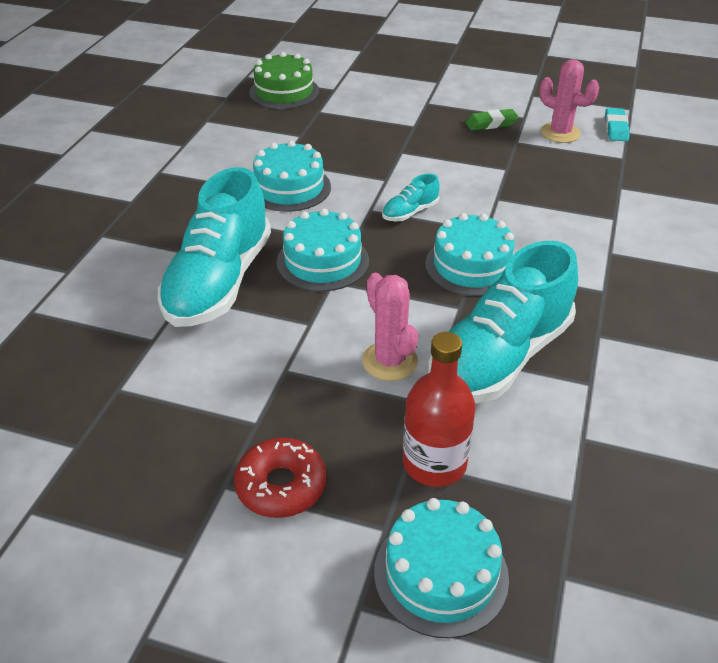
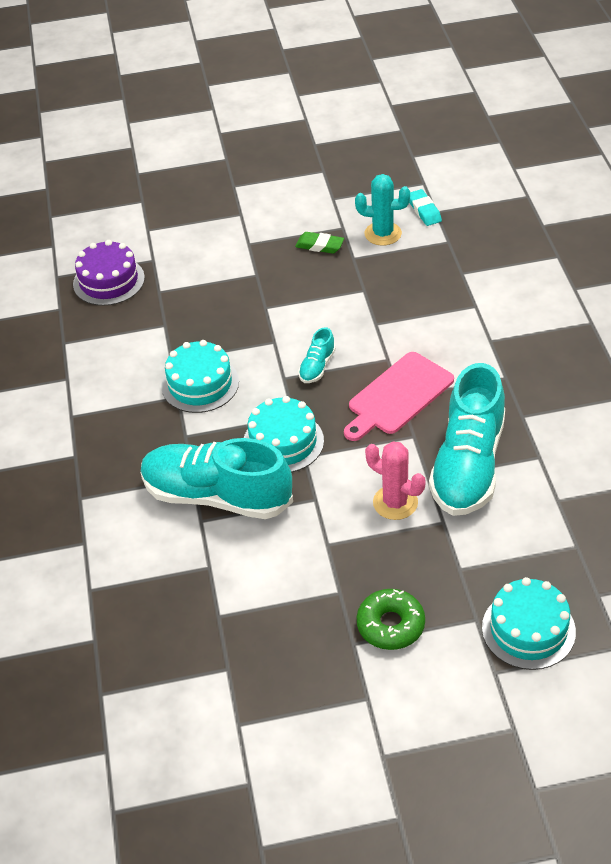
camera: 25 degrees left, 5 degrees up
(219, 282) = (217, 496): turquoise shoe -> turquoise shoe turned 120 degrees clockwise
(281, 486) = (390, 625): red donut -> green donut
(284, 92) = (109, 281): green cake -> purple cake
(434, 463) = (477, 562): red bottle -> none
(471, 265) = (398, 396): turquoise cake -> pink cutting board
(491, 123) = (319, 246): green eraser -> green eraser turned 60 degrees clockwise
(560, 133) = (383, 234): pink cactus -> turquoise cactus

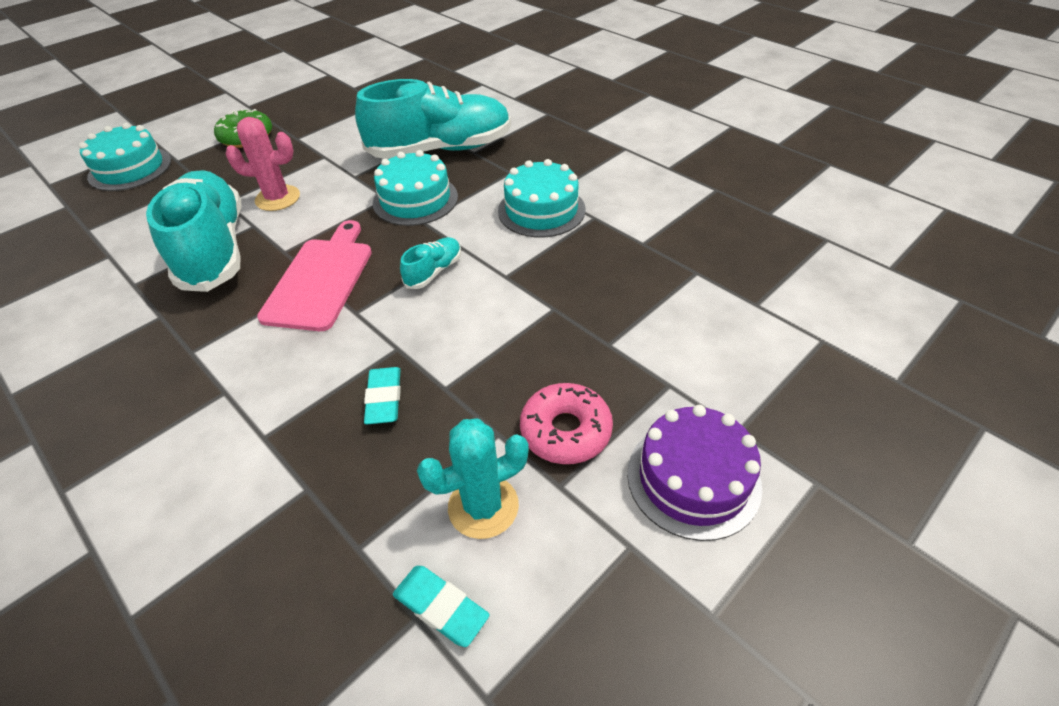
camera: 145 degrees right, 0 degrees up
(109, 281) = (766, 259): purple cake -> purple cake (693, 478)
(317, 366) = (434, 271): turquoise shoe -> turquoise shoe turned 45 degrees clockwise
(319, 246) = (565, 431): green eraser -> pink donut
(400, 298) = (384, 399): none -> turquoise eraser

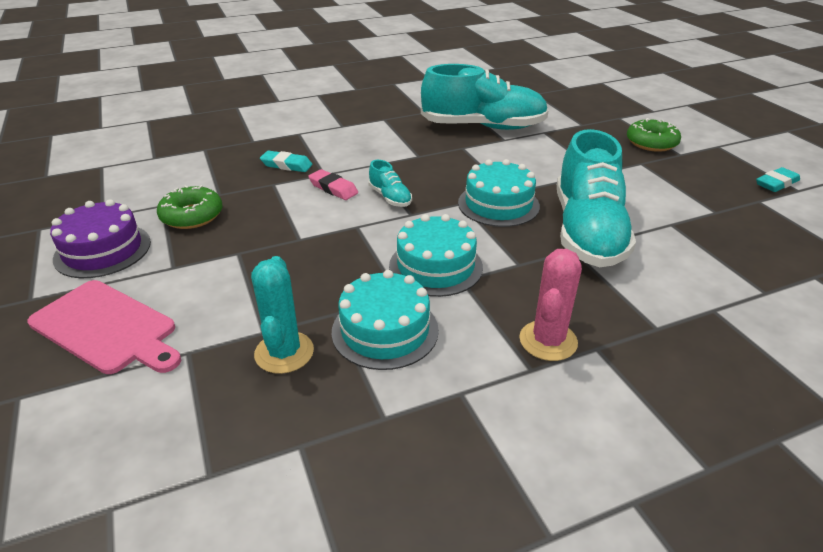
camera: 110 degrees right, 10 degrees down
(130, 169) = (612, 103): turquoise cake -> turquoise cake (385, 330)
(277, 198) = (537, 149): pink cactus -> pink cactus (548, 341)
(320, 279) = (418, 157): pink cutting board -> pink cutting board (107, 328)
(432, 324) = (333, 188): none -> pink eraser
(441, 607) = (150, 163): turquoise eraser -> turquoise eraser (776, 183)
(483, 506) = (182, 181): turquoise cactus -> turquoise cactus (284, 352)
(565, 431) = (192, 216): pink donut -> green donut

